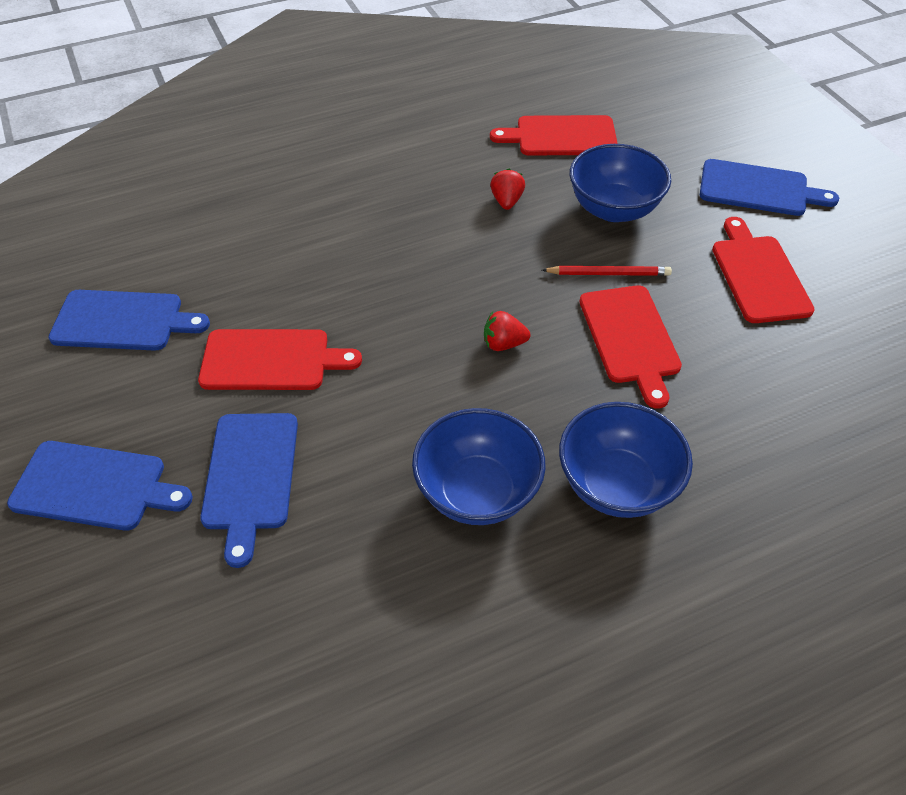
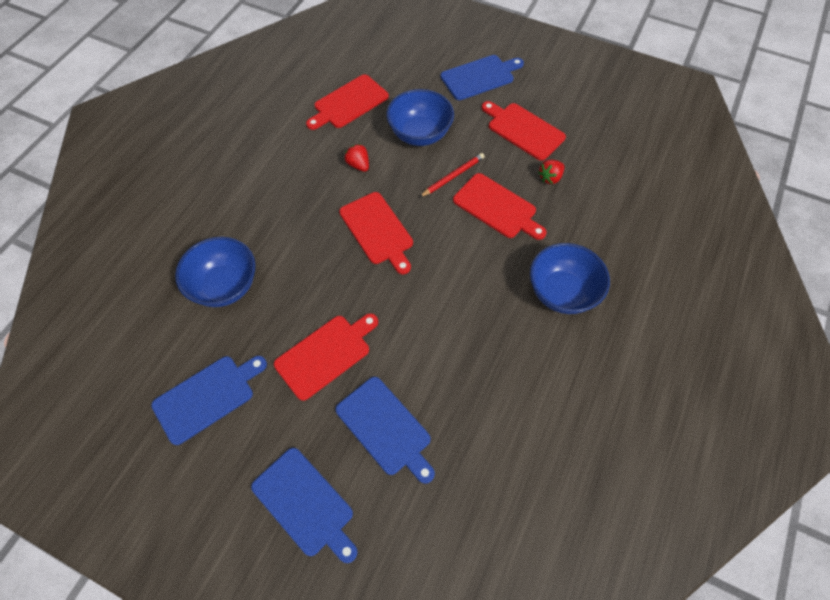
camera: 40 degrees left, 10 degrees up
(95, 486) = (305, 504): blue cutting board -> blue cutting board turned 75 degrees clockwise
(457, 277) = (378, 231): none -> red cutting board
(477, 491) = (505, 345): blue bowl -> blue bowl (225, 286)
(503, 344) = (440, 254): red strawberry -> red strawberry (550, 178)

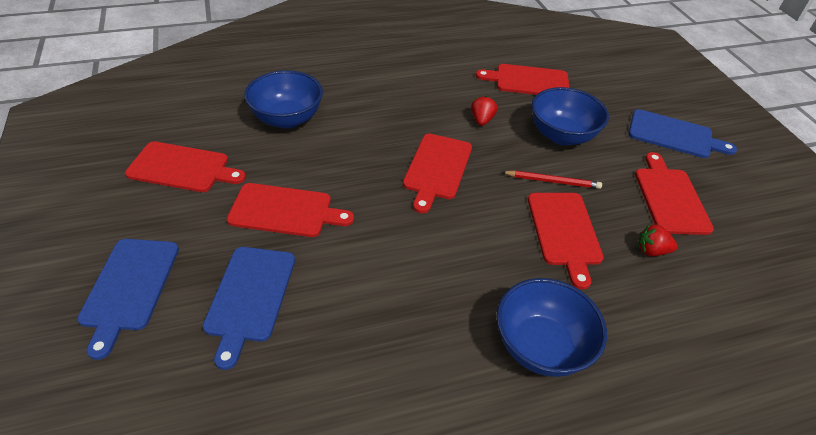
camera: 45 degrees right, 15 degrees down
(207, 396) = (183, 168): blue cutting board -> red cutting board

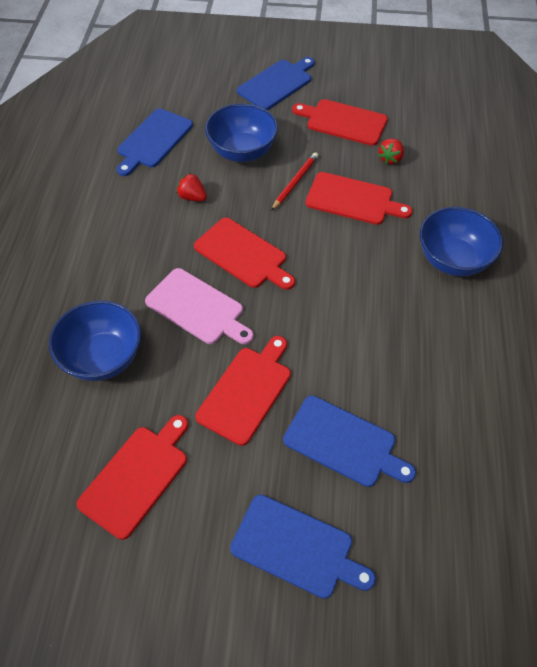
camera: 65 degrees left, 10 degrees up
(361, 157) = (198, 308): none -> pink cutting board
(528, 81) = (153, 140): red cutting board -> blue cutting board

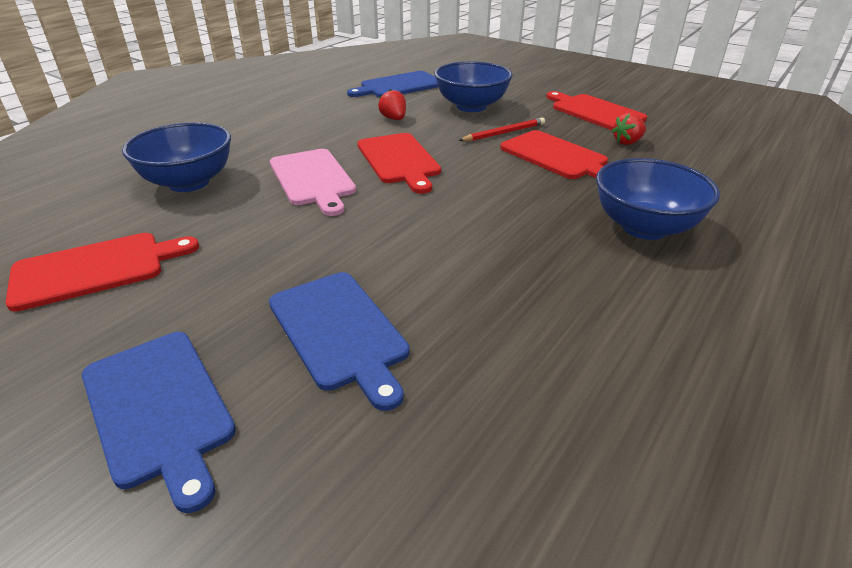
camera: 30 degrees right, 20 degrees down
(247, 391) = (285, 248): red cutting board -> none
(277, 83) = (547, 81): blue cutting board -> none

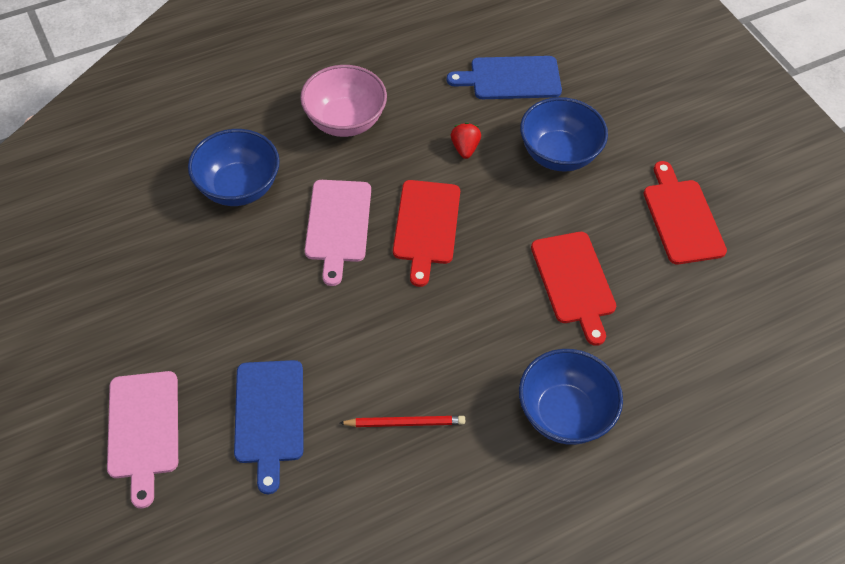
camera: 25 degrees right, 20 degrees up
(96, 269) = (142, 277): red cutting board -> none
(159, 409) = (143, 430): blue cutting board -> pink cutting board
(275, 128) = (345, 121): none -> pink bowl
(504, 133) = (555, 219): red pencil -> red pencil (405, 423)
(627, 142) = (665, 288): red strawberry -> none

